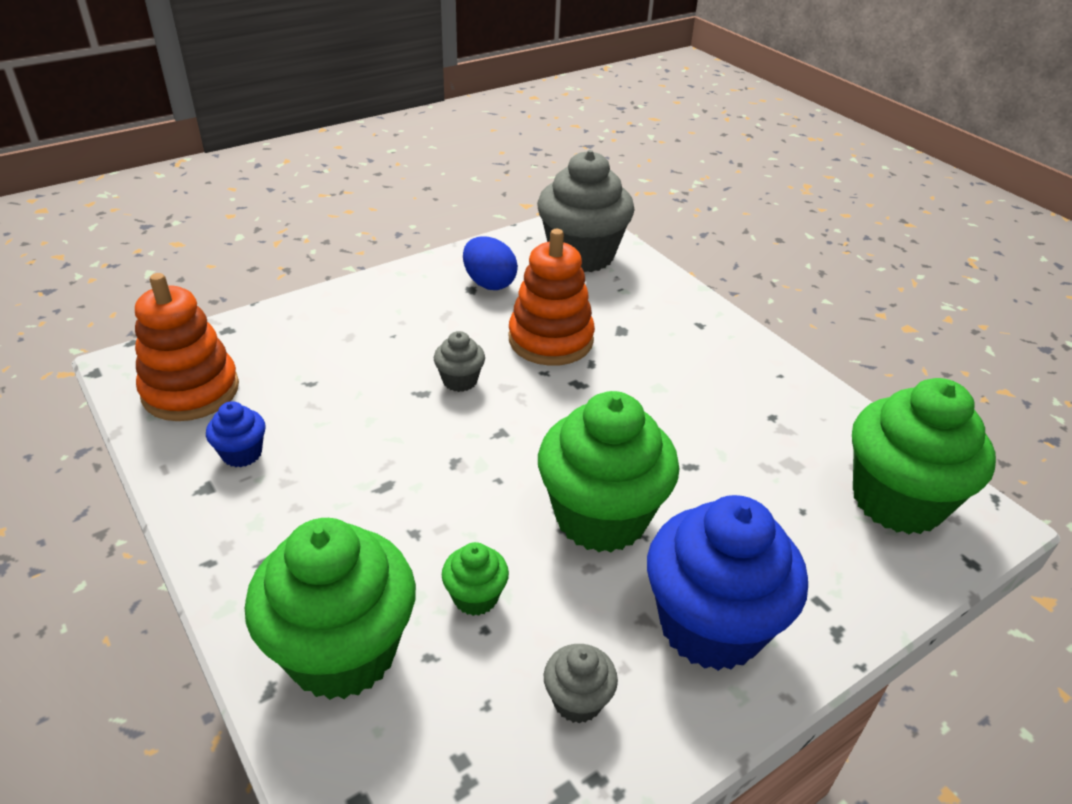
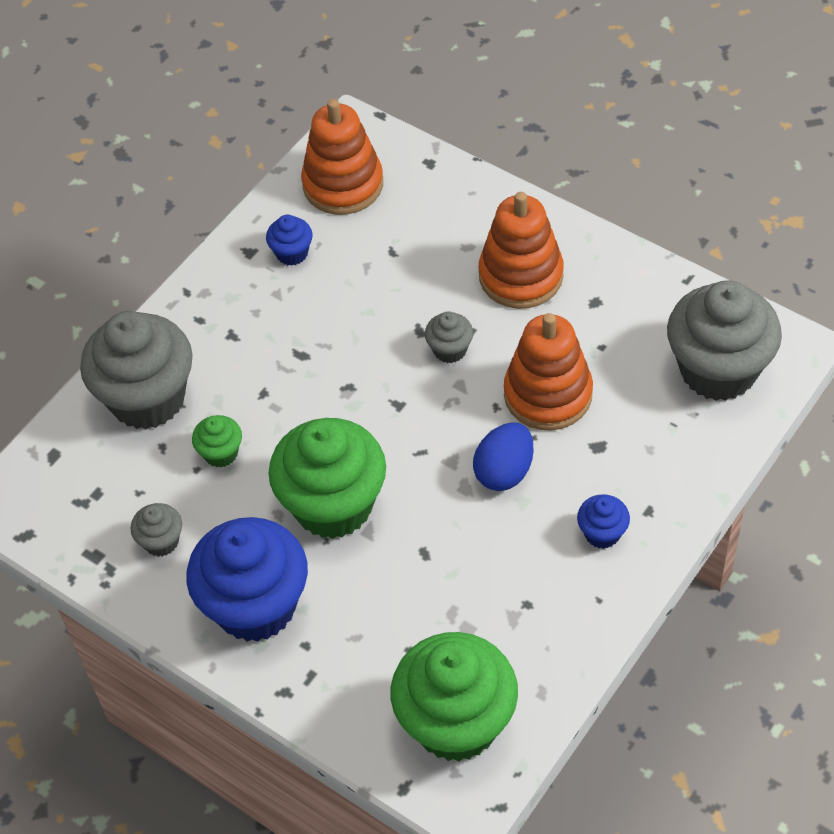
camera: 75 degrees right, 15 degrees up
(342, 651) = (147, 398): green cupcake -> grey cupcake
(410, 317) = (521, 276): none -> orange stacking toy
(489, 283) = (614, 312): blue egg -> blue egg (504, 471)
(713, 353) = (602, 533): none -> blue cupcake

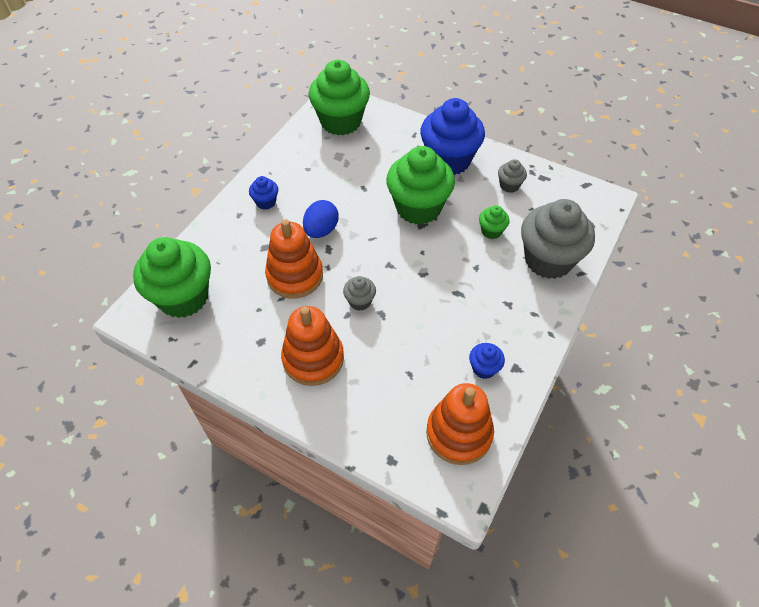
camera: 170 degrees right, 0 degrees up
(718, 370) = (183, 297): grey cupcake -> green cupcake

